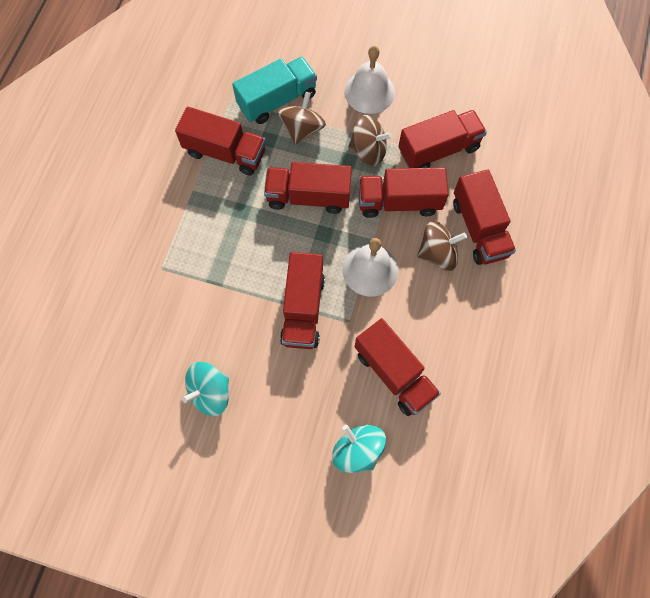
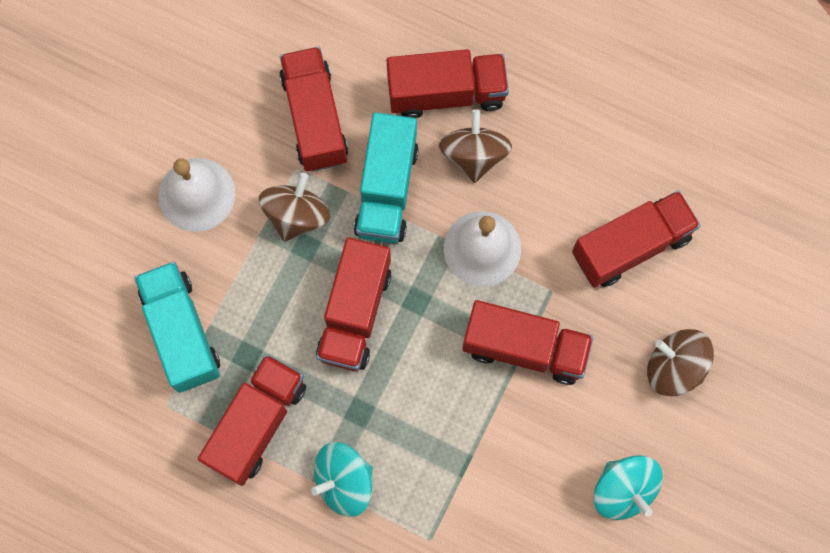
camera: 80 degrees left, 5 degrees up
(302, 129) = (240, 303): brown spinning top -> brown spinning top (674, 367)
(357, 450) = (723, 311): turquoise spinning top -> turquoise spinning top (344, 481)
(399, 202) = (387, 189): red truck -> turquoise truck

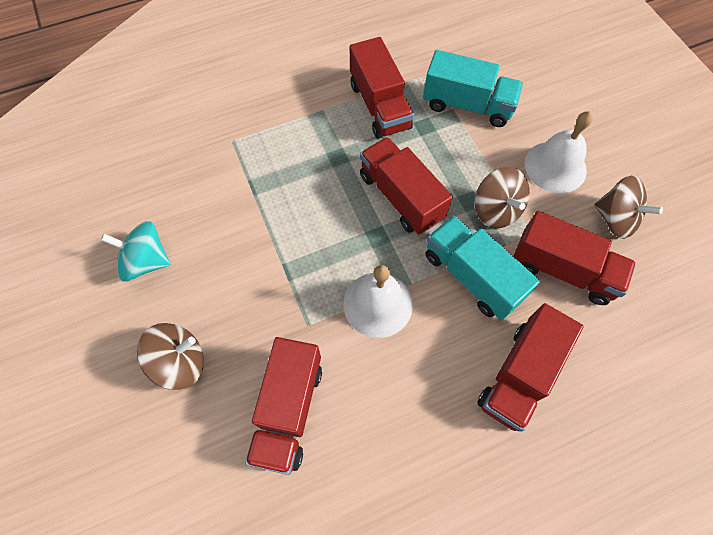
camera: 130 degrees right, 10 degrees down
(344, 481) = (306, 123): turquoise spinning top -> none
(474, 155) = (452, 354): brown spinning top -> brown spinning top (615, 219)
(524, 348) = (287, 276): red truck -> none

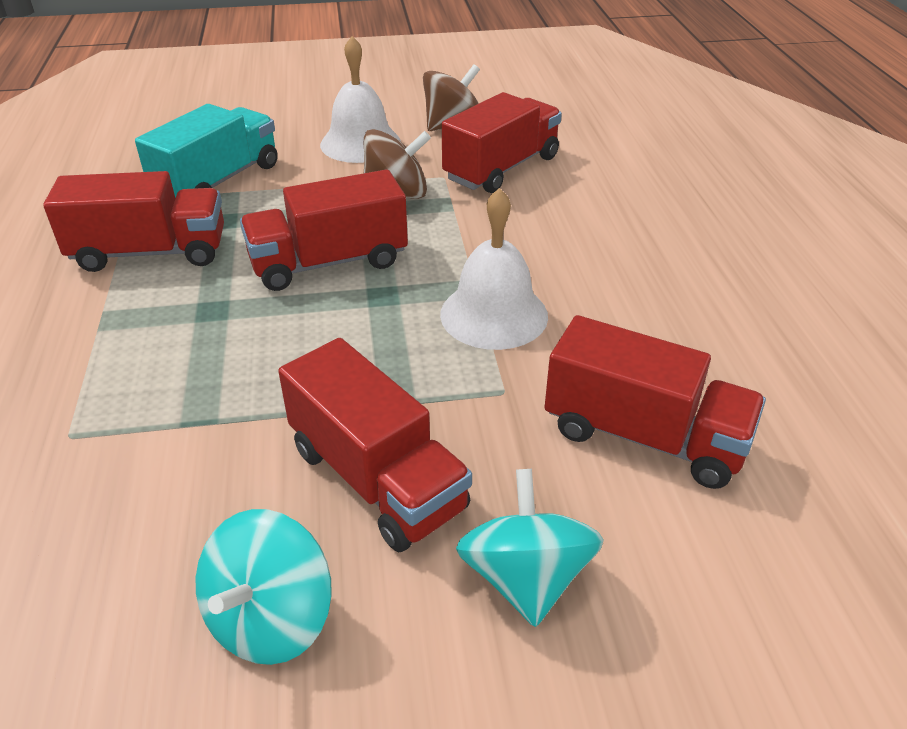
camera: 75 degrees left, 25 degrees down
(180, 362) = (525, 578): brown spinning top -> turquoise spinning top
(472, 276) = (483, 229): turquoise truck -> none
(519, 375) = (626, 223): red truck -> red truck (377, 479)

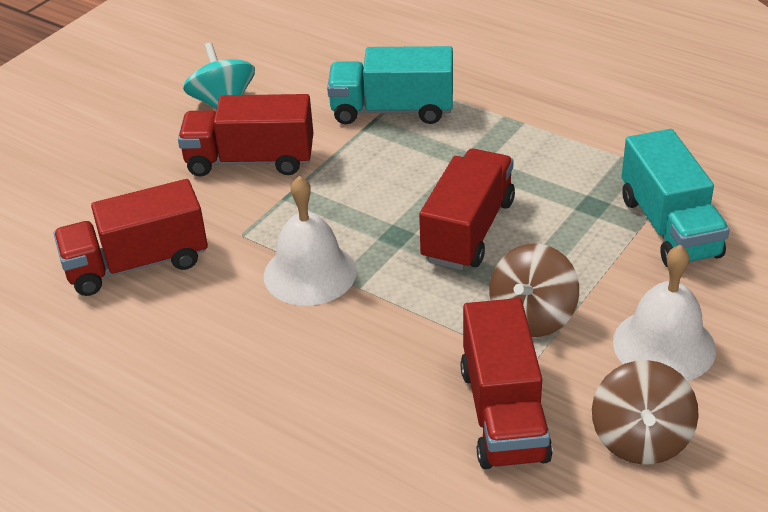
camera: 135 degrees right, 0 degrees up
(150, 252) = (580, 159): red truck -> none
(150, 420) = (392, 110): none -> turquoise truck
(525, 578) = (136, 173): turquoise spinning top -> none

